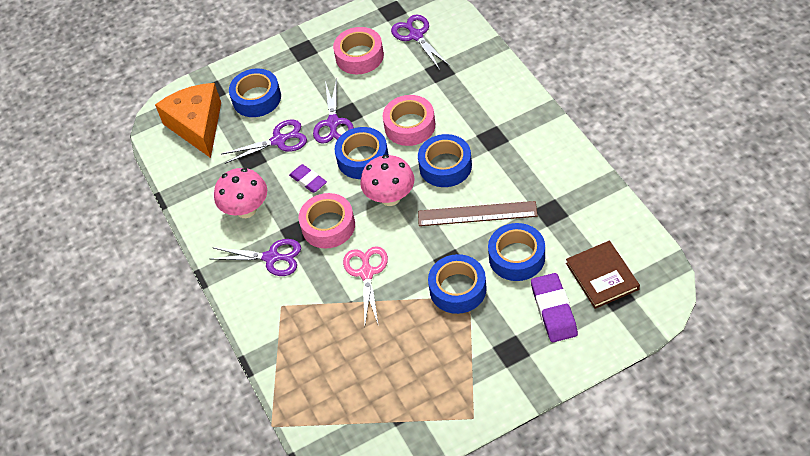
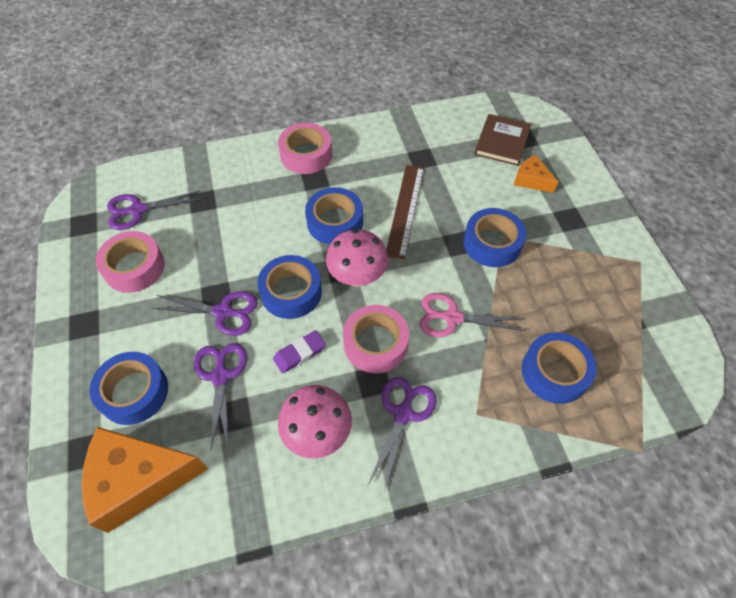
camera: 85 degrees left, 5 degrees up
(410, 126) = (265, 241): pink tape -> pink tape (306, 155)
(517, 257) = (466, 192): blue tape -> blue tape (554, 372)
(553, 310) = (531, 180): purple eraser -> orange cheese
(602, 276) = (502, 142): brown book -> brown book turned 60 degrees counterclockwise

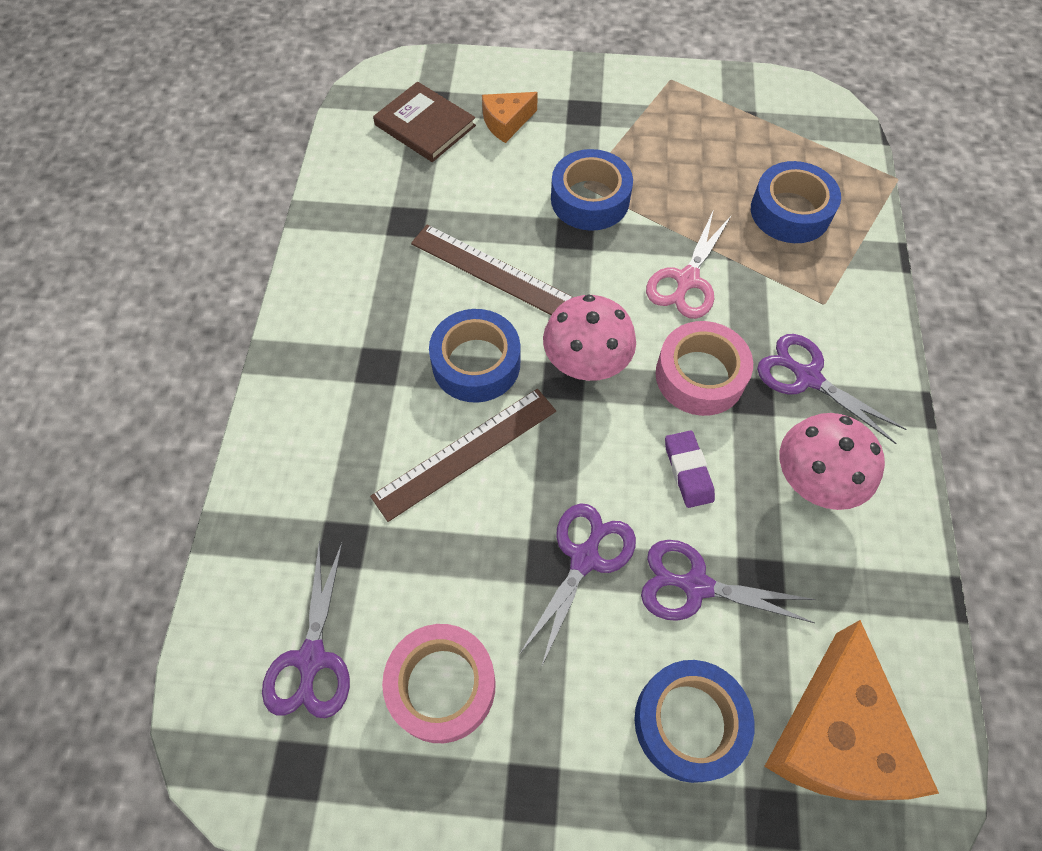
camera: 70 degrees left, 5 degrees up
(273, 235) = (466, 453): none -> brown ruler
(291, 292) = (581, 455): blue tape -> none
(306, 155) = (320, 363): pink tape -> none

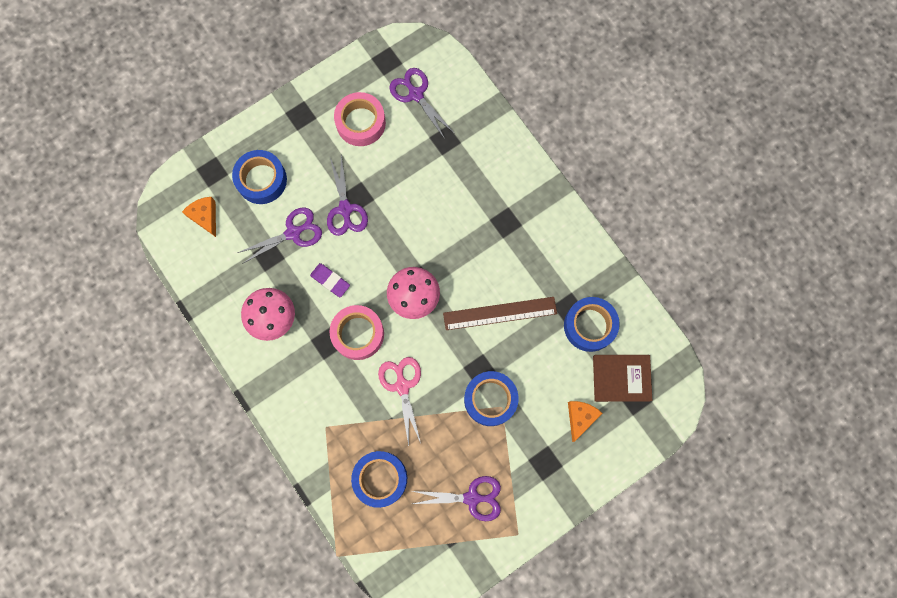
camera: 140 degrees right, 15 degrees up
(466, 453) = (430, 214): brown ruler -> none
(476, 363) = (463, 258): blue tape -> blue tape (589, 326)
(807, 377) = (308, 373): purple scissors -> purple scissors (472, 498)
(835, 735) = (205, 217): orange cheese -> orange cheese, size x0.51

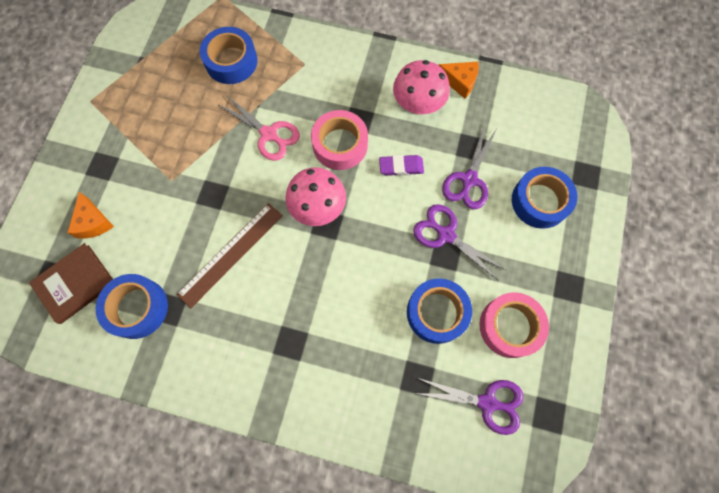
camera: 140 degrees right, 5 degrees down
(205, 217) = (551, 136): orange cheese -> orange cheese (460, 82)
(472, 498) = (146, 99): purple scissors -> none
(490, 399) = (185, 178): blue tape -> blue tape (437, 312)

